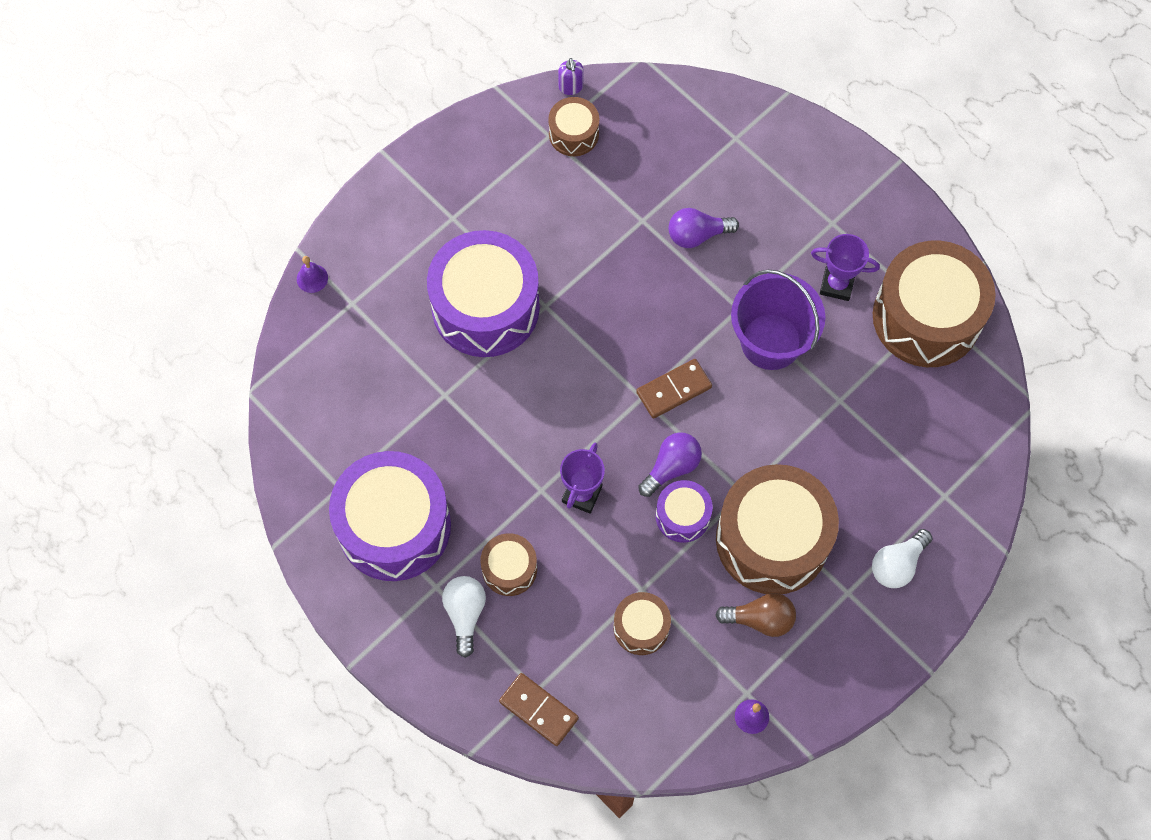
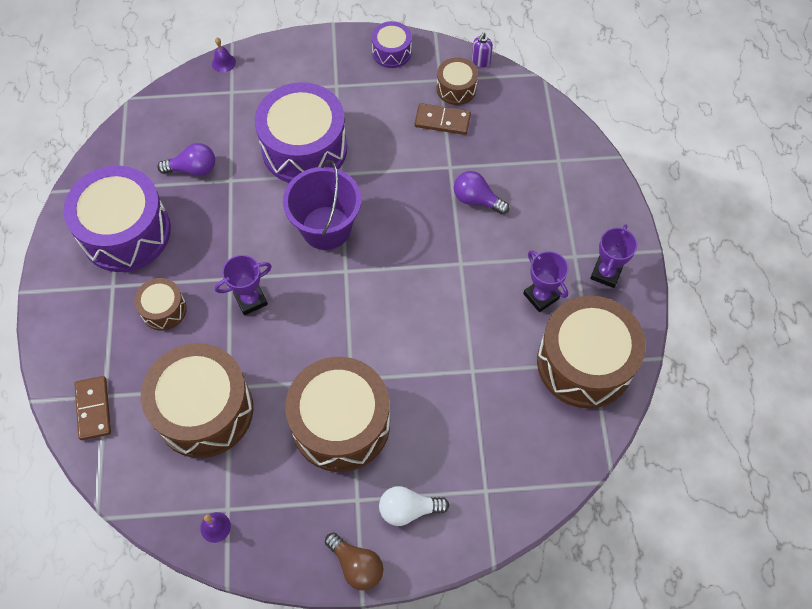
camera: 40 degrees right, 5 degrees down
(465, 614) = (112, 315): white light bulb -> none
(641, 627) = (204, 410): brown drum -> brown drum, size x2.06
(671, 467) = (321, 327): purple light bulb -> purple light bulb (193, 169)
(674, 390) = (370, 281): brown domino -> brown domino (442, 121)
(682, 516) = (298, 362): purple drum -> purple drum (391, 52)
(760, 619) = (283, 468): brown light bulb -> brown light bulb (356, 565)
(771, 342) = (461, 299): purple bucket -> purple bucket (326, 228)
(873, 218) = (606, 273): none -> purple trophy

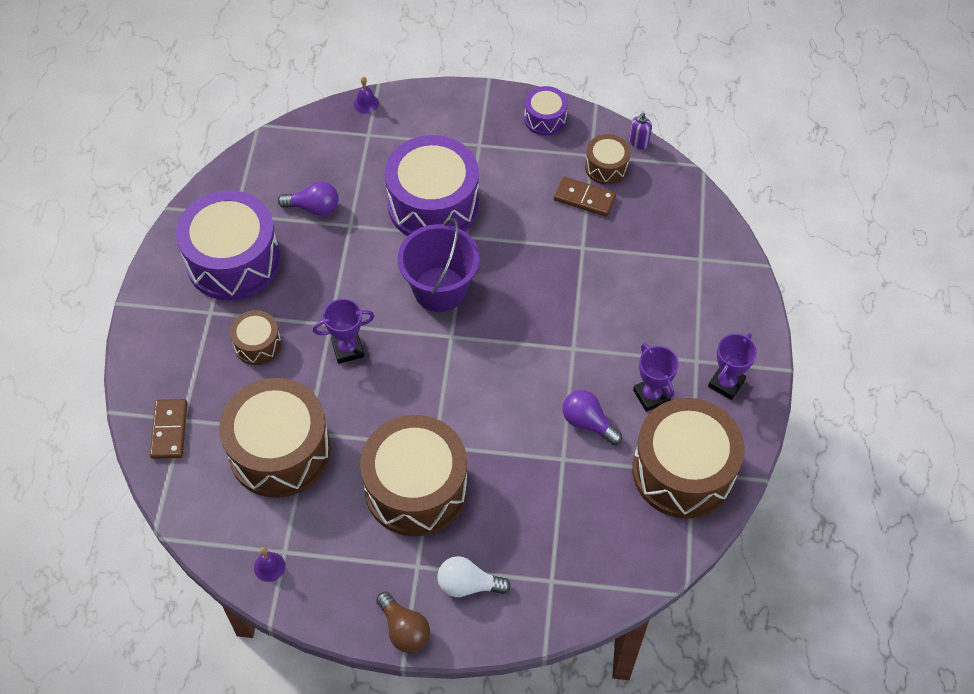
camera: 10 degrees right, 5 degrees down
(476, 200) = (604, 286): purple light bulb -> purple light bulb (588, 423)

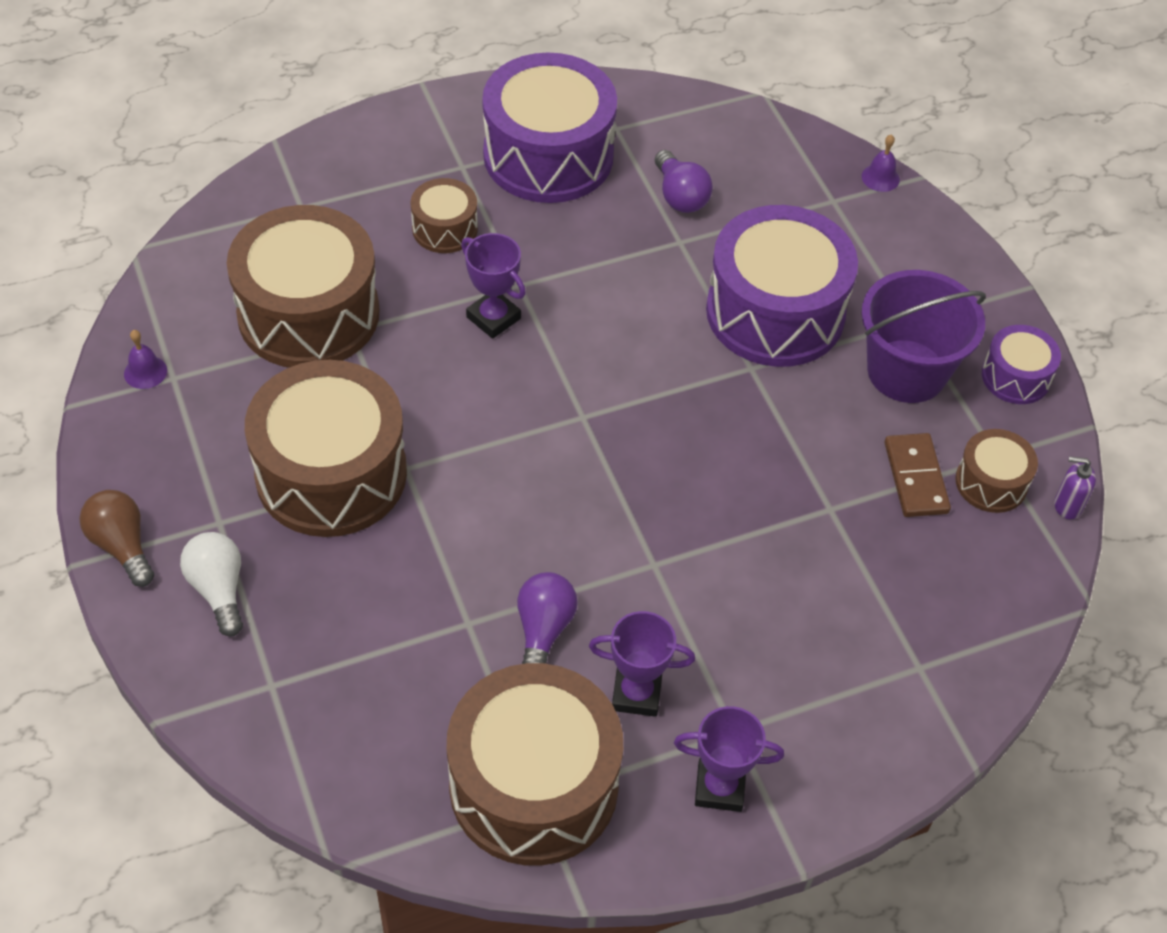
camera: 60 degrees right, 5 degrees down
(169, 430) = (279, 201): brown domino -> none
(404, 629) = (122, 545): brown light bulb -> brown light bulb turned 120 degrees clockwise
(439, 289) = (647, 374): purple bucket -> purple bucket (906, 371)
(651, 396) = (636, 694): purple trophy -> purple trophy turned 60 degrees clockwise

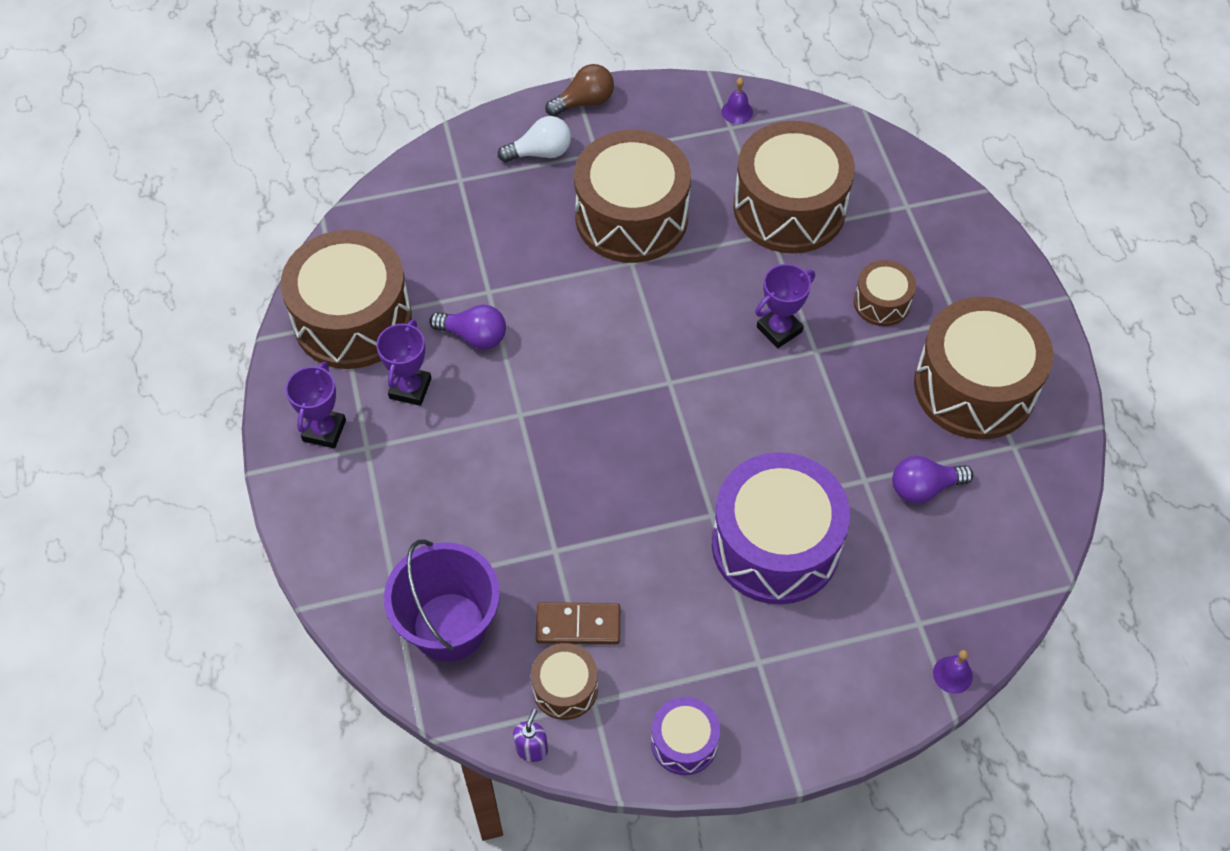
camera: 100 degrees right, 5 degrees up
(548, 155) = (974, 387): purple drum -> brown drum
(906, 371) = (698, 644): purple bucket -> purple bucket (449, 627)

